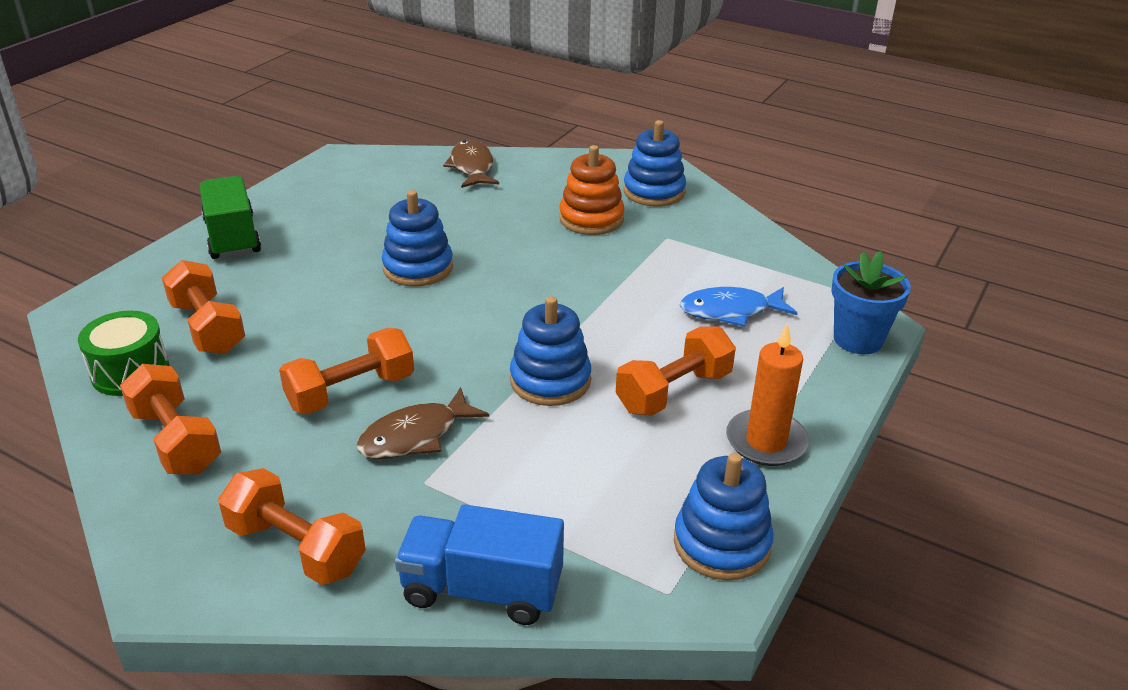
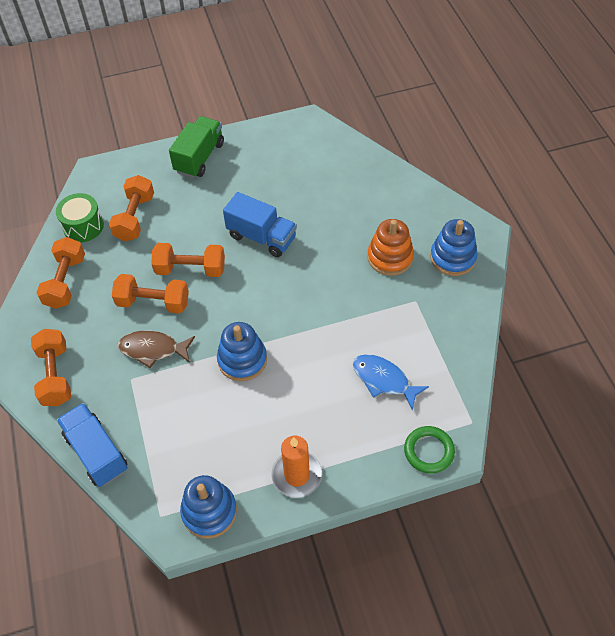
camera: 45 degrees right, 20 degrees up
(418, 268) = (261, 237): blue stacking toy -> blue truck
(472, 167) = (370, 171): brown fish -> none
(673, 391) = (290, 411): orange dumbbell -> orange dumbbell (190, 269)
(858, 339) = (428, 451): blue flower pot -> green ring

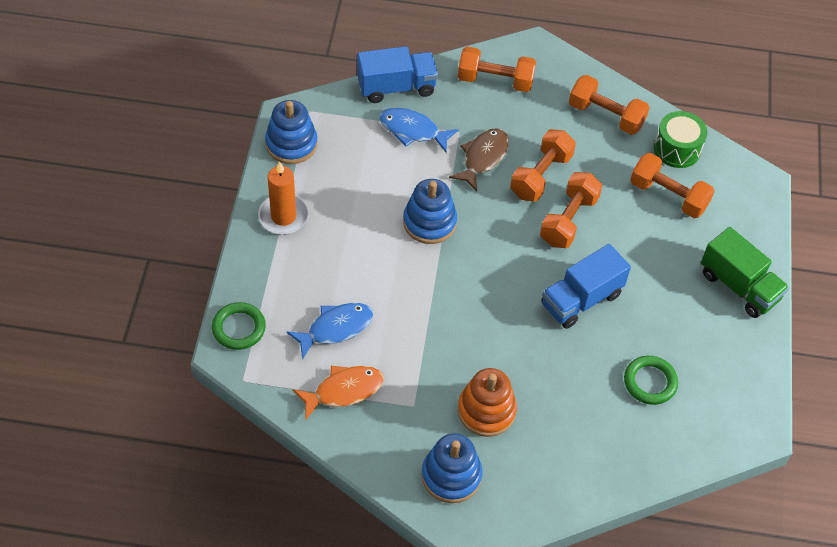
camera: 110 degrees right, 0 degrees up
(146, 415) = (412, 131): none -> blue fish
(308, 180) = (650, 382): none -> green ring
(433, 349) = (344, 391): none -> orange fish

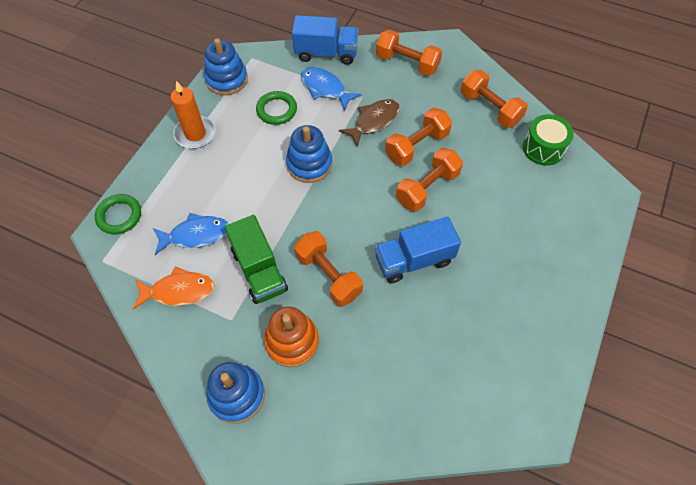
camera: 20 degrees right, 5 degrees up
(650, 382) = (450, 353): green ring -> green ring (276, 110)
(668, 196) = (522, 186): orange dumbbell -> orange dumbbell (328, 275)
(739, 286) = (563, 282): green truck -> green truck (259, 270)

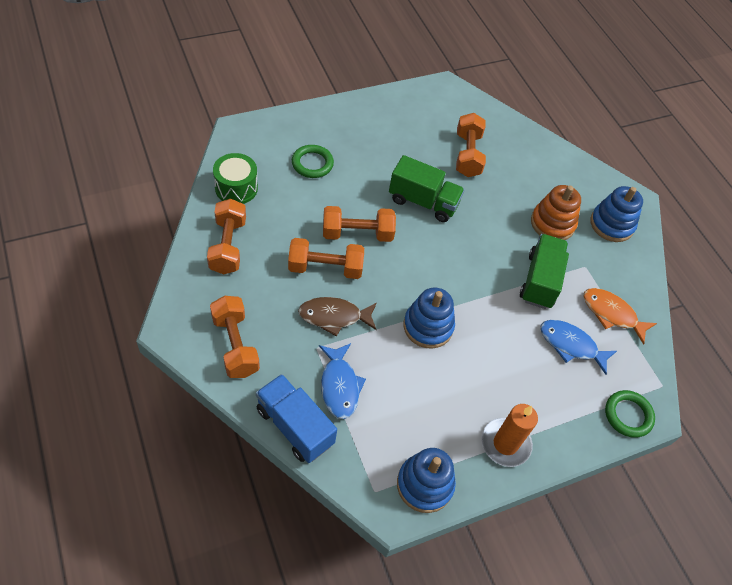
camera: 145 degrees left, 5 degrees down
(276, 110) = (407, 403): green ring -> green ring (312, 164)
(328, 275) = (492, 239): orange dumbbell -> orange dumbbell (467, 155)
(414, 260) = (423, 202): blue truck -> green truck

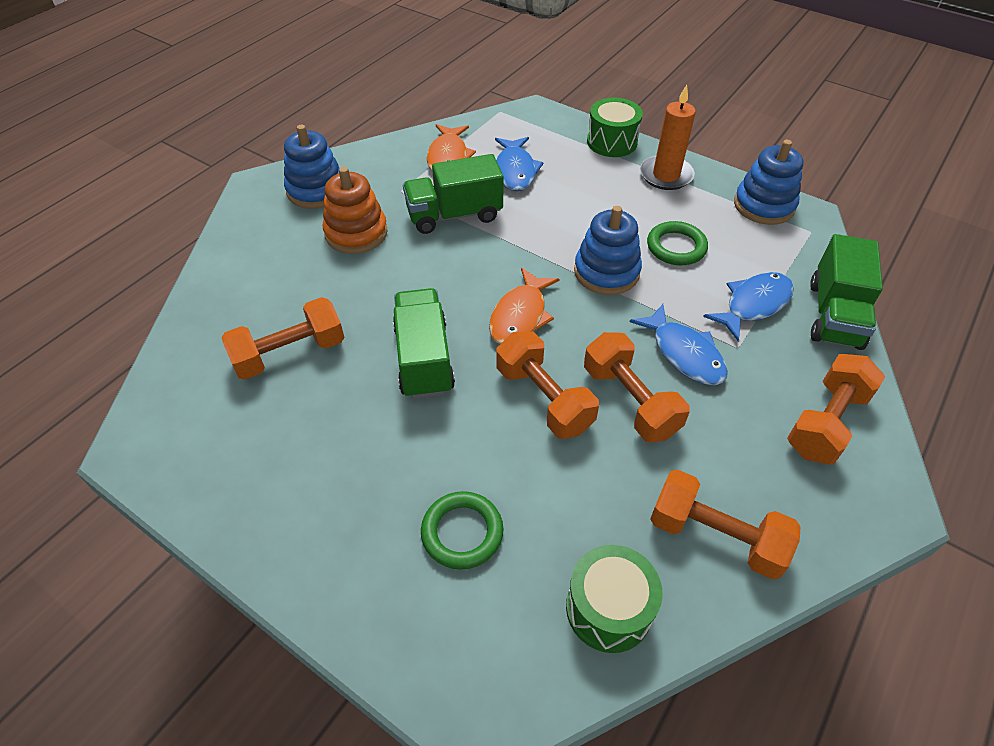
camera: 115 degrees left, 5 degrees down
(228, 246) = (715, 536): orange dumbbell -> orange dumbbell turned 60 degrees clockwise
(295, 426) = (834, 314): blue truck -> green truck
(334, 317) = (684, 353): brown fish -> blue fish
(423, 260) = (520, 316): none -> orange fish
(573, 438) = (612, 142): none -> green drum
(628, 415) = (553, 121): green ring -> green ring (676, 247)

